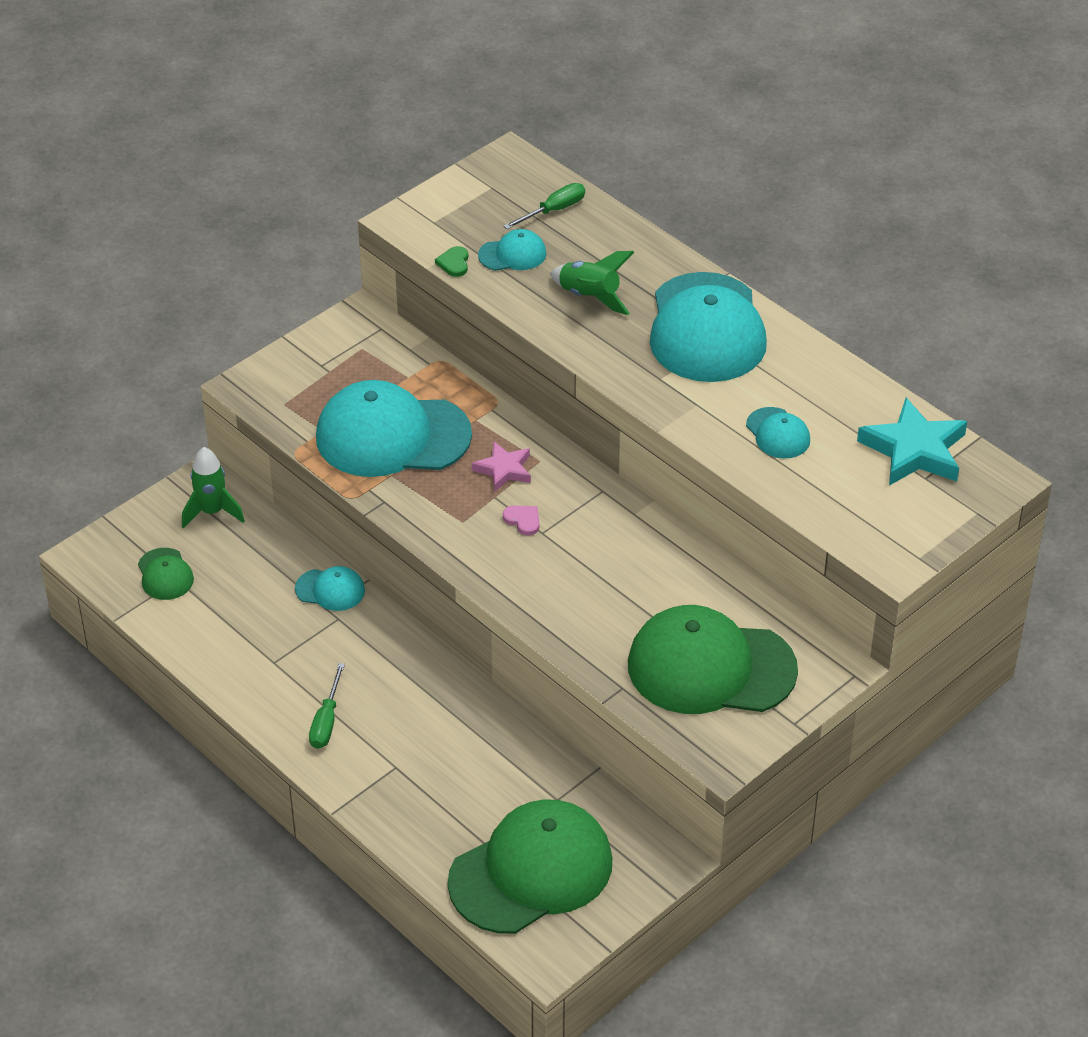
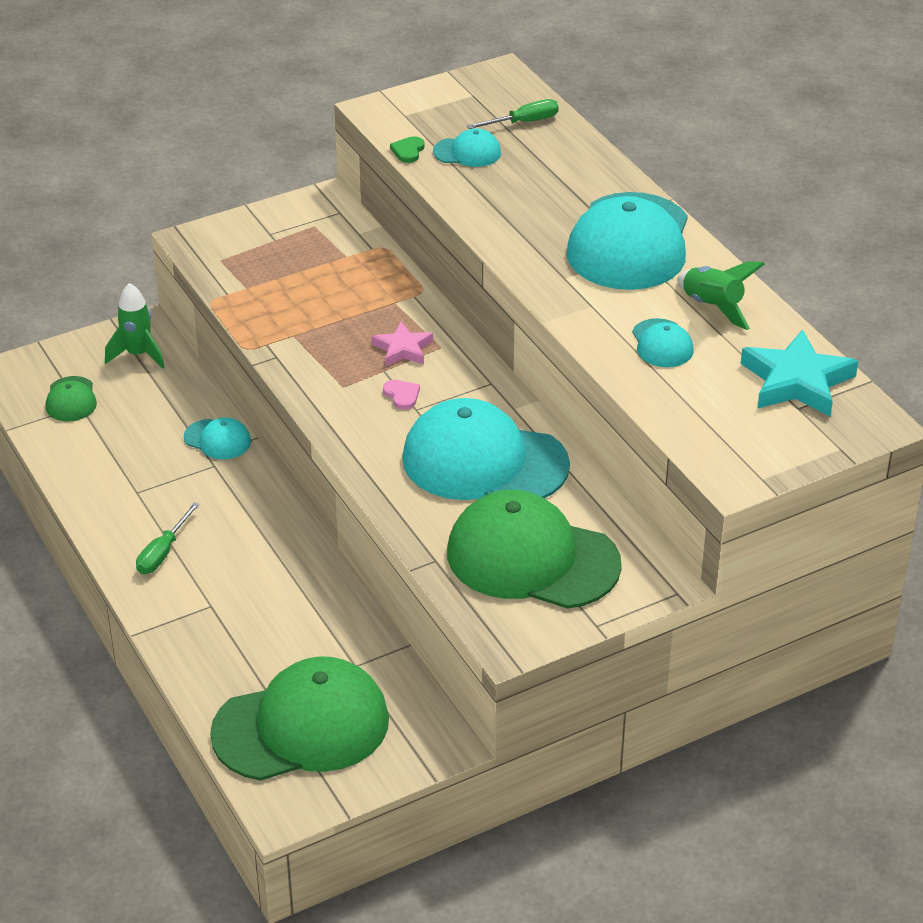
camera: 15 degrees right, 5 degrees down
(392, 436) = (309, 303): turquoise cap -> turquoise cap (484, 462)
(590, 297) = (526, 198): green rocket -> green rocket (712, 307)

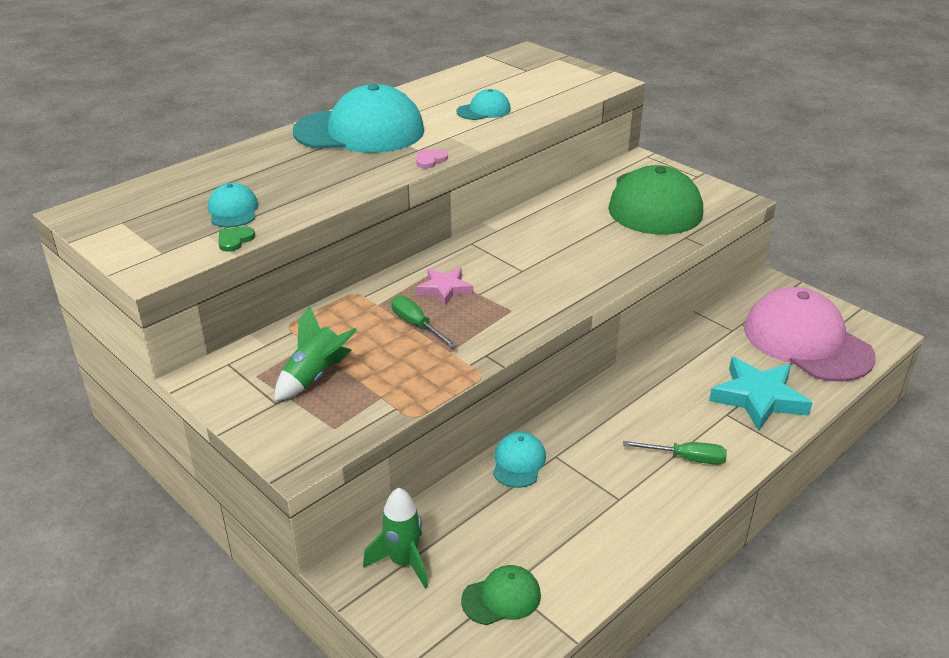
camera: 105 degrees left, 5 degrees down
(301, 726) = (807, 342): green cap -> pink cap
(402, 395) = (508, 279): pink heart -> pink heart (430, 160)
(408, 151) = (235, 240): green heart -> green heart turned 120 degrees clockwise
(484, 462) = (567, 233): turquoise cap -> none
(523, 122) = (175, 191): green screwdriver -> green screwdriver (416, 325)
(712, 307) = (431, 99): green rocket -> green rocket (315, 377)
(796, 381) = (499, 72): turquoise star -> turquoise star (758, 398)

